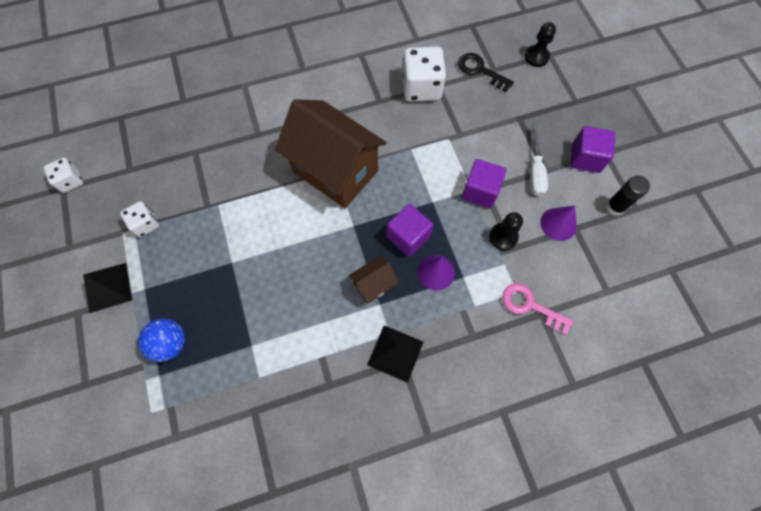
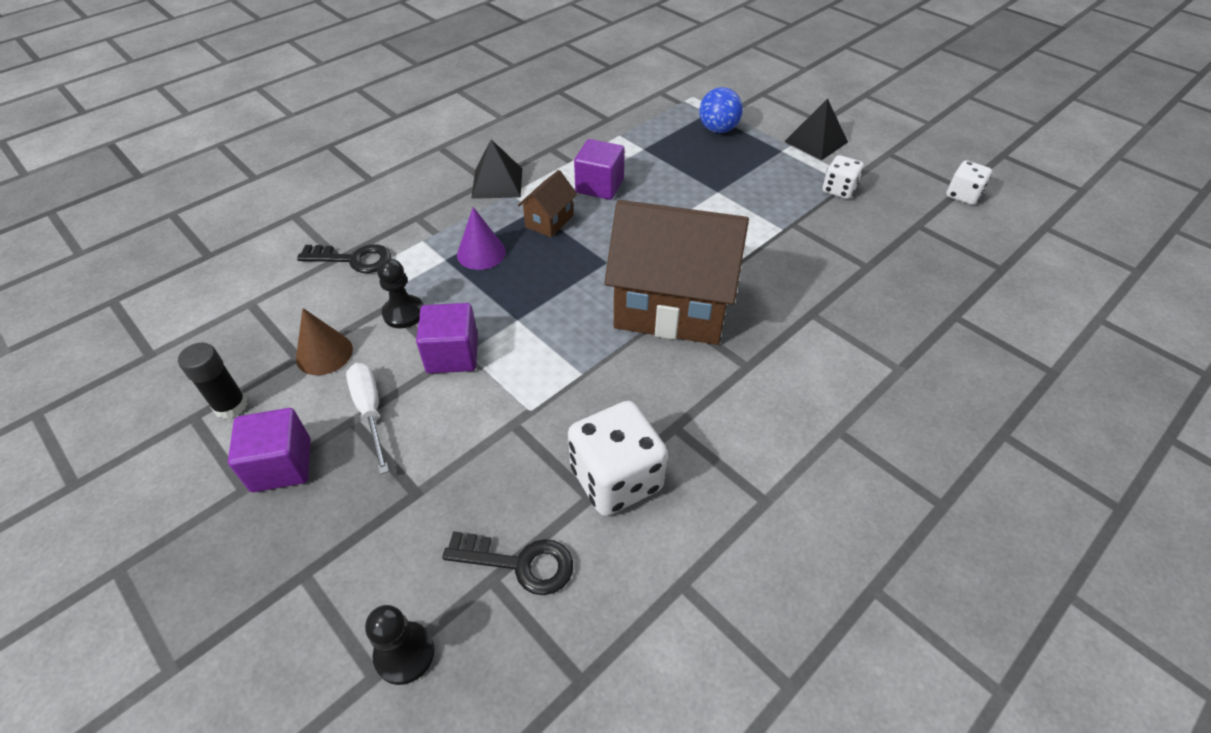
camera: 155 degrees right, 20 degrees down
(408, 237) = (531, 273): purple cube -> purple cube (599, 186)
(530, 306) = (354, 259): pink key -> black key
(558, 224) = (324, 353): purple cone -> brown cone

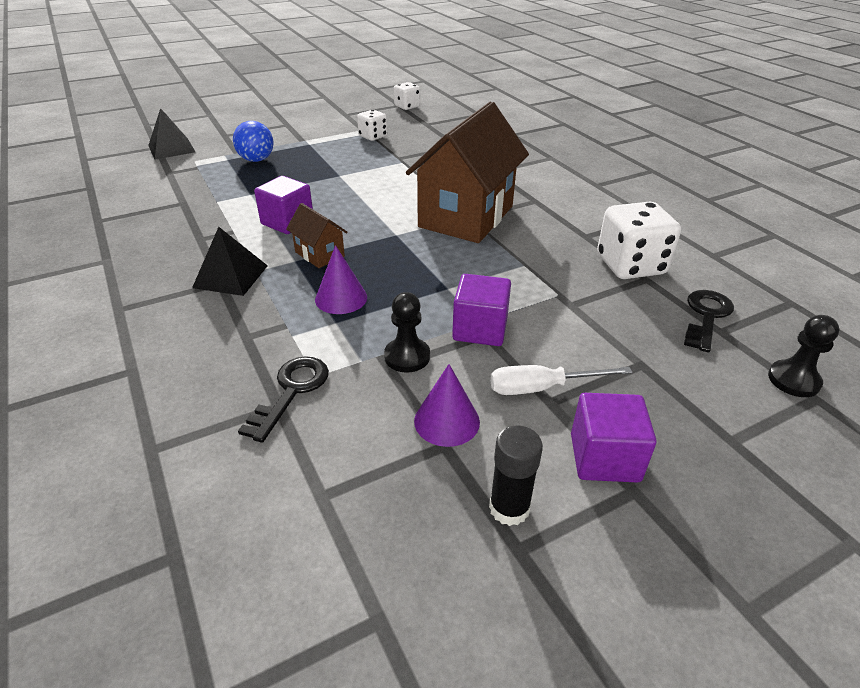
camera: 75 degrees left, 10 degrees down
(324, 353) = (447, 421): brown cone -> purple cone
(816, 141) = (310, 131): black pyramid -> black pyramid (171, 148)

